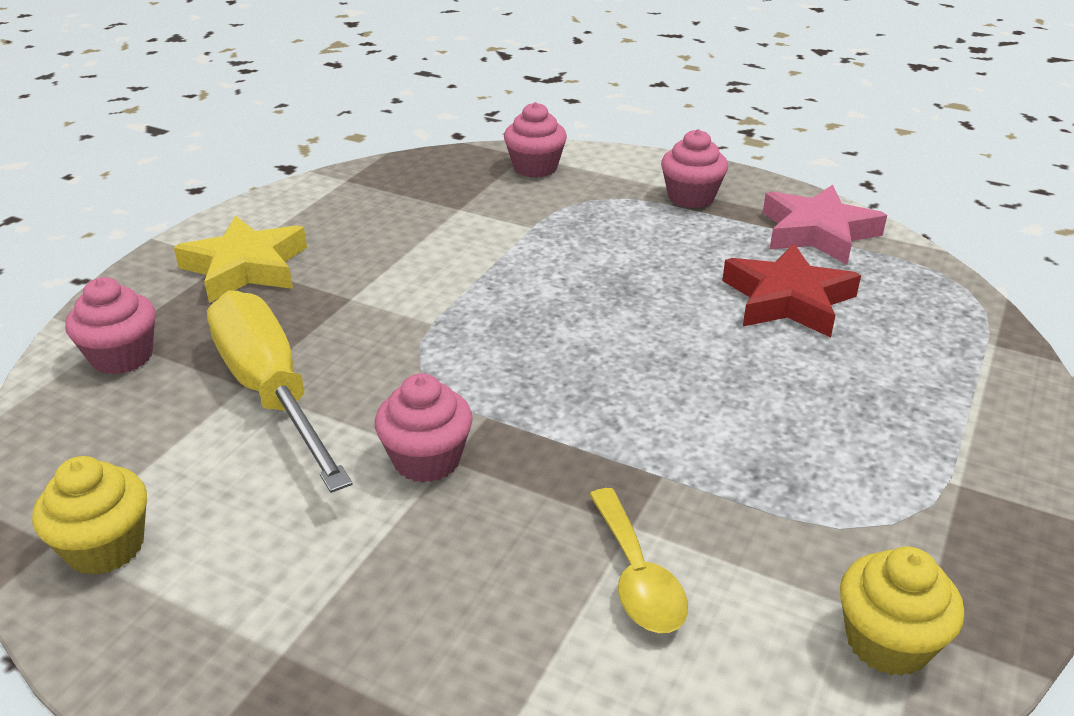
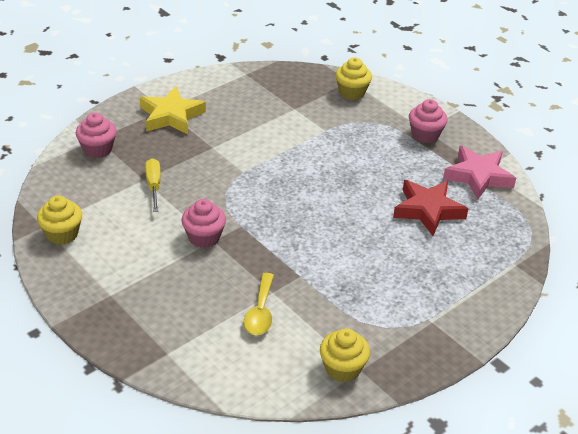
camera: 20 degrees right, 5 degrees up
(270, 391) = (153, 185): yellow screwdriver -> yellow screwdriver, size x0.51
(535, 168) = (352, 92): pink cupcake -> yellow cupcake

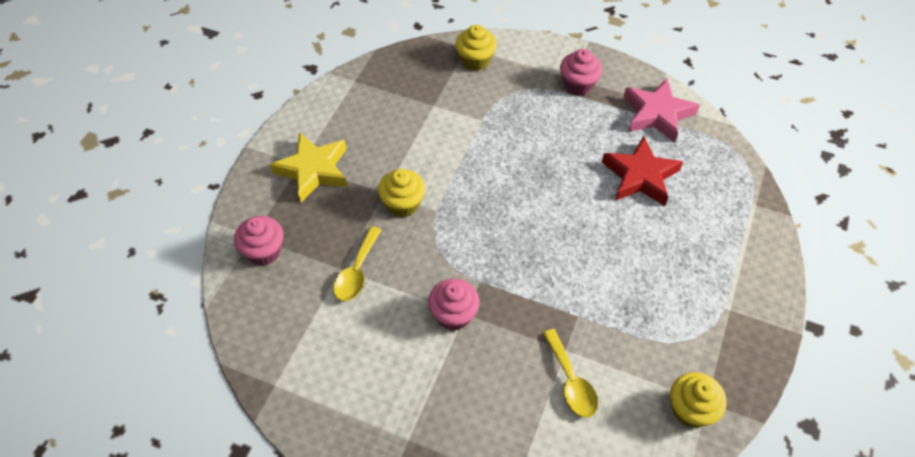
camera: 25 degrees left, 15 degrees up
(62, 234) = (302, 385): yellow cupcake -> yellow cupcake (403, 204)
(153, 185) = (357, 272): yellow screwdriver -> yellow spoon

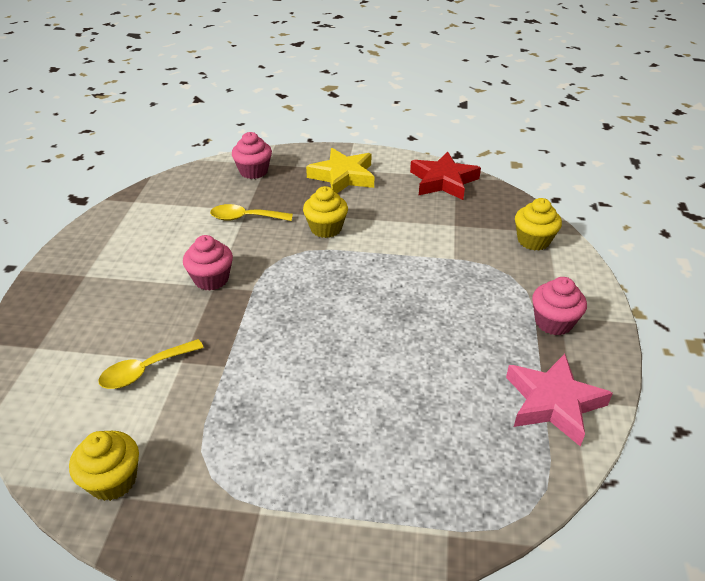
camera: 75 degrees right, 15 degrees down
(640, 176) = (439, 397): red star -> red star (443, 181)

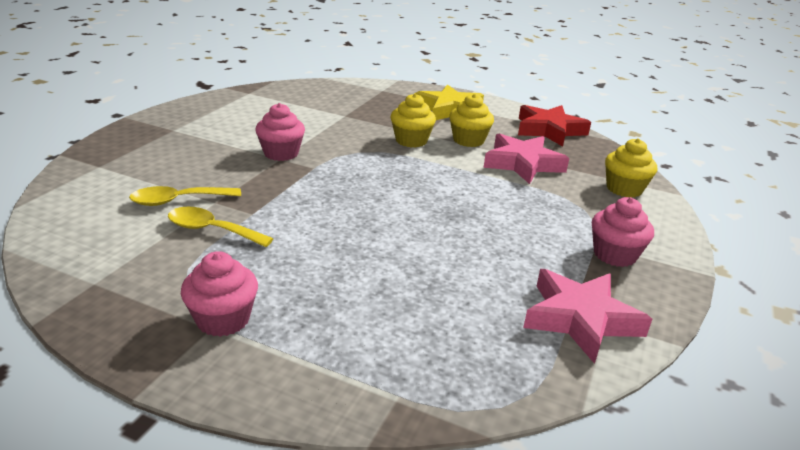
camera: 15 degrees right, 10 degrees down
(113, 480) = (93, 269): yellow cupcake -> yellow cupcake (468, 140)
(245, 218) = (339, 120): yellow spoon -> yellow spoon (211, 230)
(253, 171) = (367, 93): pink cupcake -> pink cupcake (223, 319)
(437, 232) = (522, 164): none -> pink star

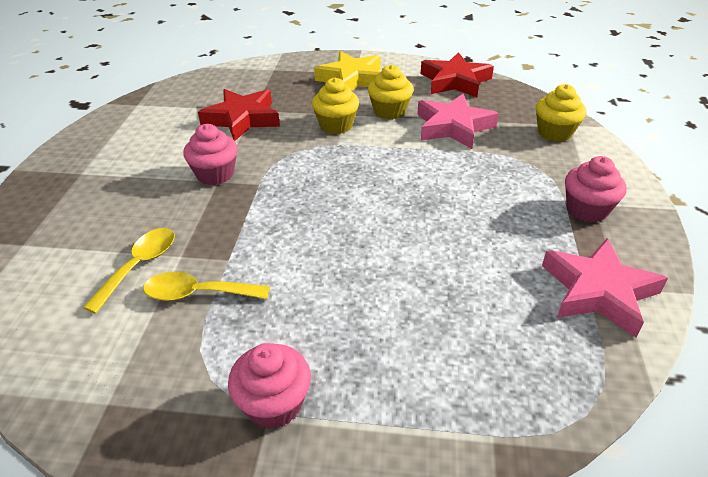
camera: 15 degrees left, 10 degrees up
(178, 201) = (140, 266): yellow spoon -> yellow spoon turned 150 degrees clockwise
(330, 120) = (242, 119): none -> red star

